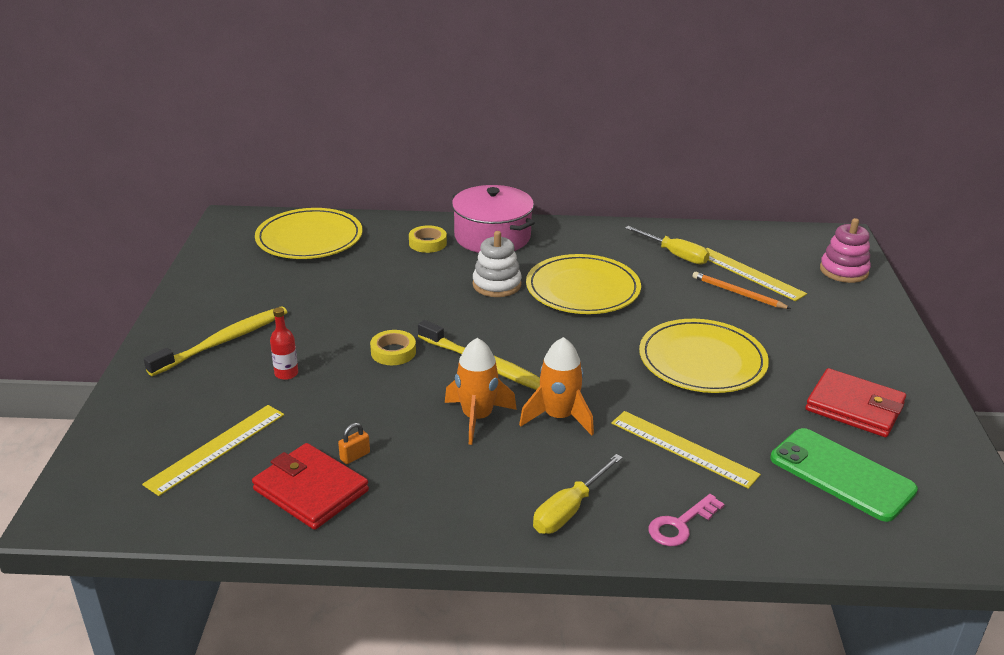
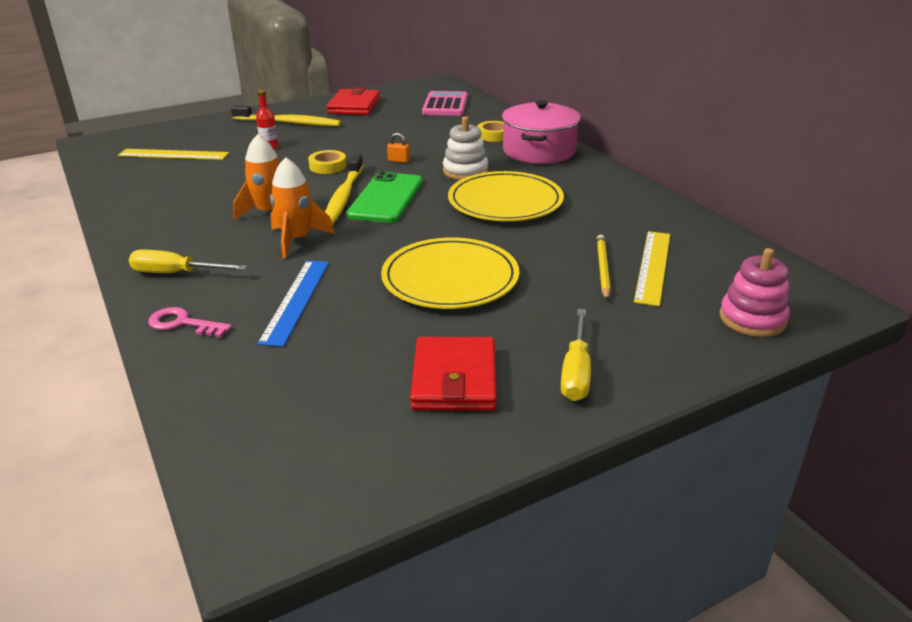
camera: 60 degrees right, 0 degrees up
(309, 238) = (445, 105): yellow plate -> pink calculator
(311, 490) = (147, 189): red wallet -> red wallet (354, 106)
(355, 456) = (192, 190): orange padlock -> orange padlock (399, 160)
(675, 255) = (630, 223): yellow screwdriver -> yellow screwdriver (576, 372)
(683, 448) = (296, 300): yellow ruler -> blue ruler
(738, 293) = (602, 269): orange pencil -> yellow pencil
(841, 474) = (319, 393): green phone -> green phone (386, 198)

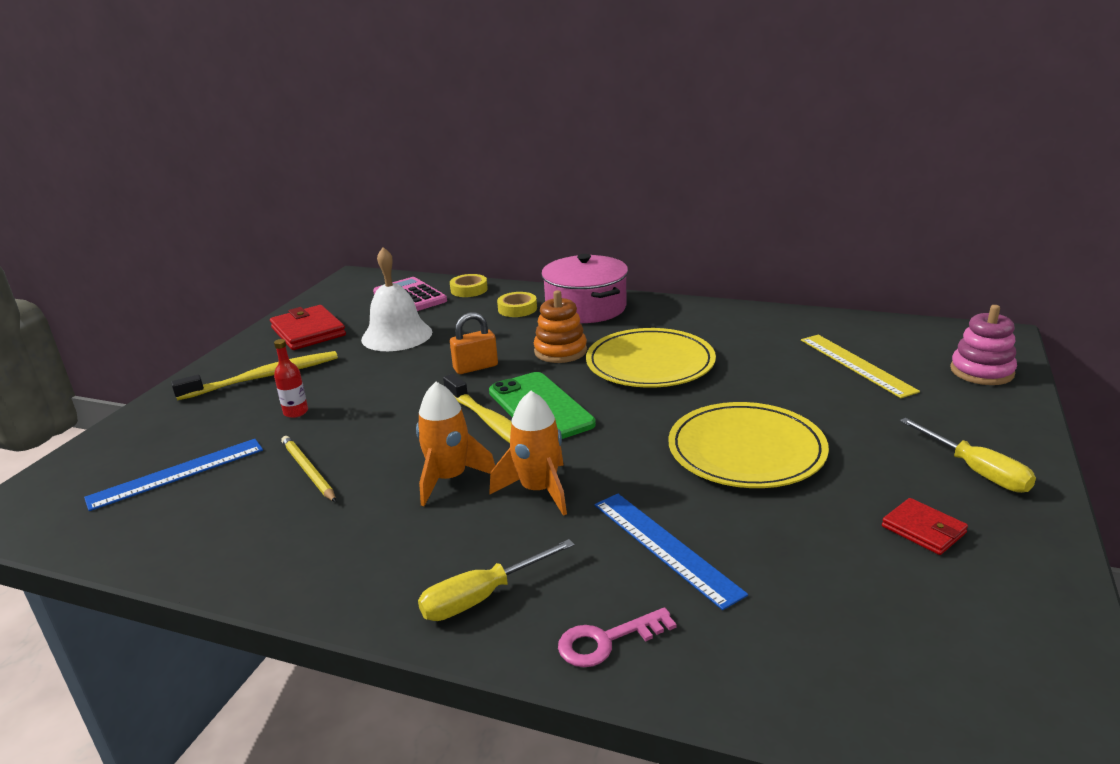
camera: 40 degrees left, 5 degrees down
(173, 154) = (177, 473): yellow ruler -> blue ruler
(328, 166) = (411, 403): yellow tape -> yellow tape (469, 290)
(394, 125) = (397, 335): none -> white bell
(399, 160) = (475, 367): orange padlock -> orange padlock, size x1.67
(454, 379) = (923, 530): red wallet -> red wallet, size x0.58
(465, 171) = (560, 351): white stacking toy -> orange stacking toy
(602, 269) = (831, 383): yellow pencil -> yellow pencil (308, 471)

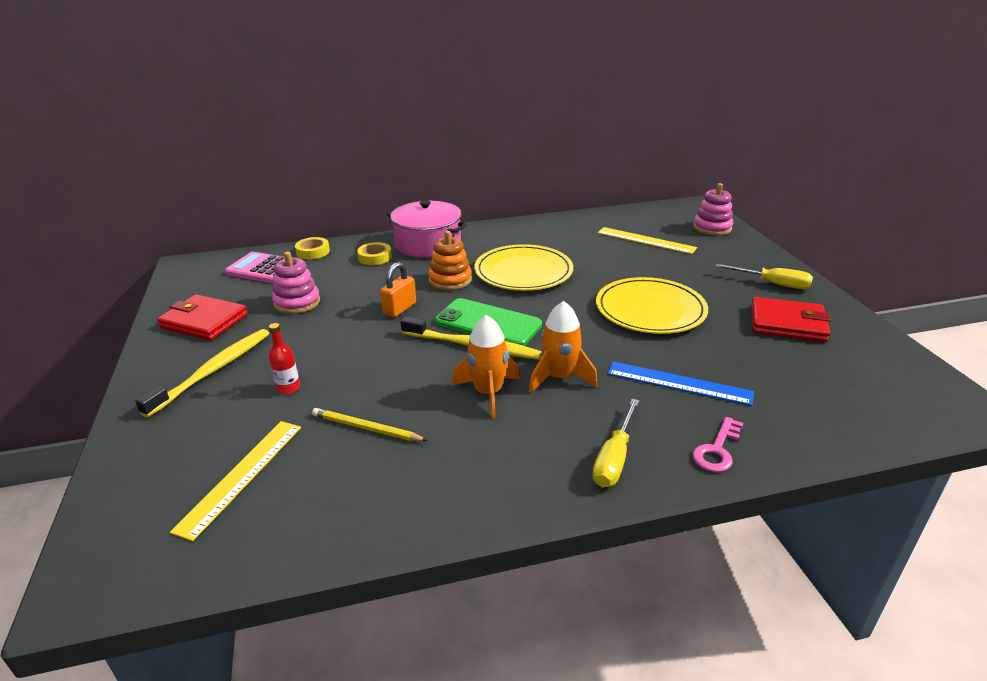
camera: 35 degrees left, 5 degrees up
(177, 473) = (241, 475): blue ruler -> yellow ruler
(397, 335) = (297, 302): white bell -> pink stacking toy
(923, 530) = (787, 323): red wallet -> red wallet, size x1.72

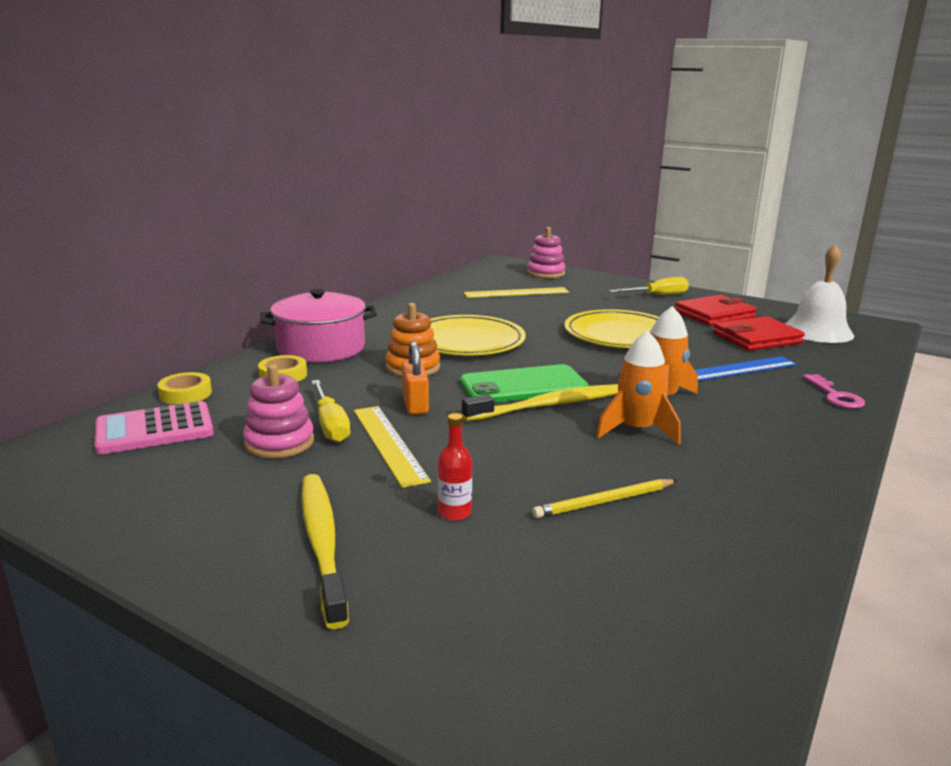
camera: 45 degrees left, 10 degrees down
(204, 321) = (184, 507): red wallet -> red wallet (756, 338)
(241, 475) = (584, 603): yellow ruler -> yellow ruler (388, 444)
(614, 458) = (802, 428): yellow screwdriver -> yellow screwdriver (330, 425)
(866, 383) = (817, 331): none -> white bell

